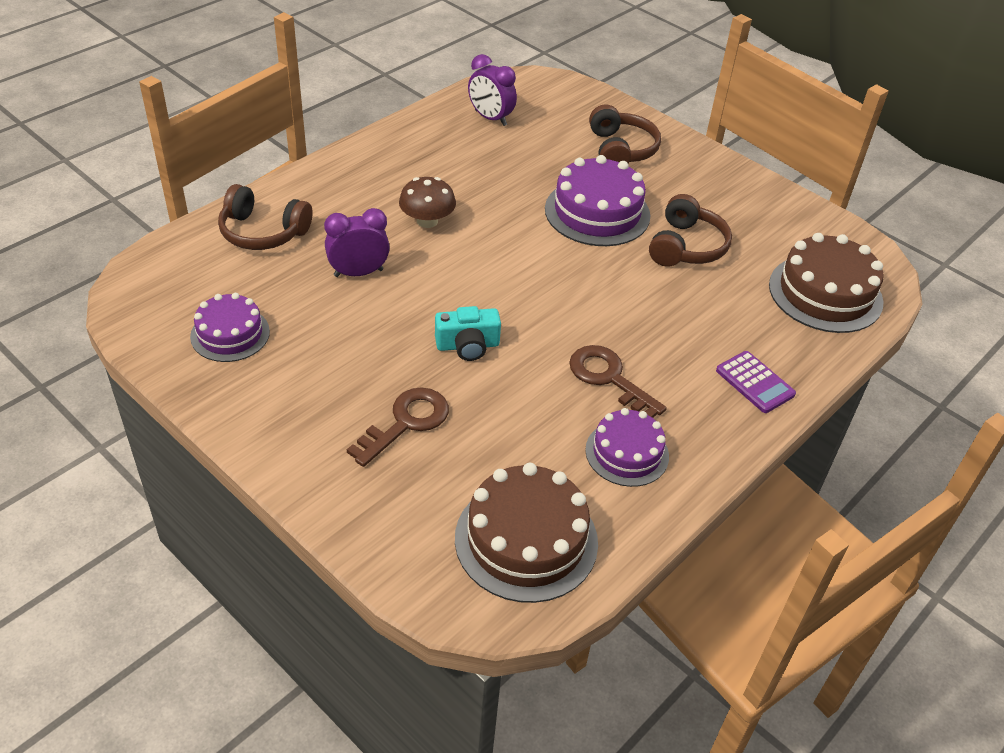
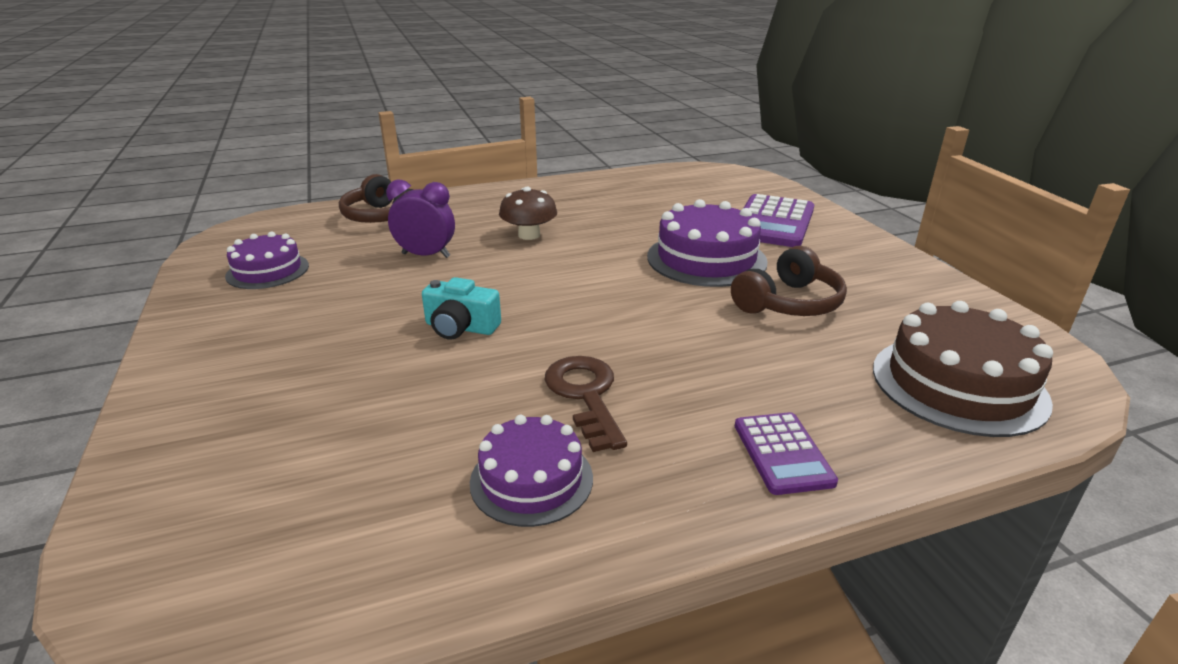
camera: 30 degrees right, 15 degrees down
(406, 422) = (323, 373): brown key -> none
(490, 118) = (660, 186): purple clock -> none
(526, 540) = (299, 537): brown cake -> none
(620, 150) = (773, 222): brown headphones -> purple calculator

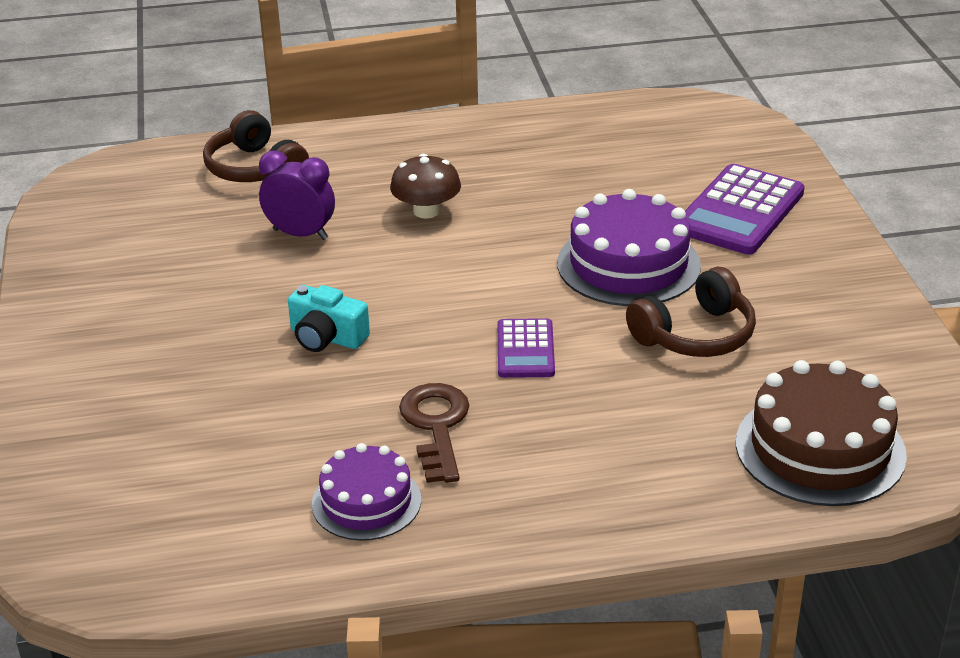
camera: 10 degrees right, 5 degrees up
(268, 271) = (124, 244): purple cake -> none
(782, 453) = (602, 501): purple calculator -> purple calculator (525, 349)

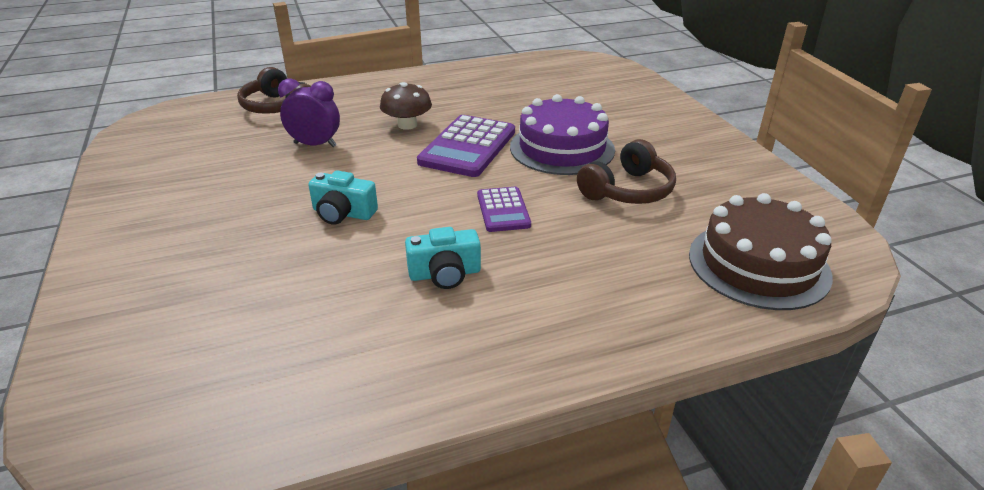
camera: 10 degrees left, 0 degrees up
(366, 502) = (395, 346): purple cake -> none
(436, 426) = (445, 274): brown key -> turquoise camera
(739, 211) = (626, 112): purple calculator -> purple calculator (467, 147)

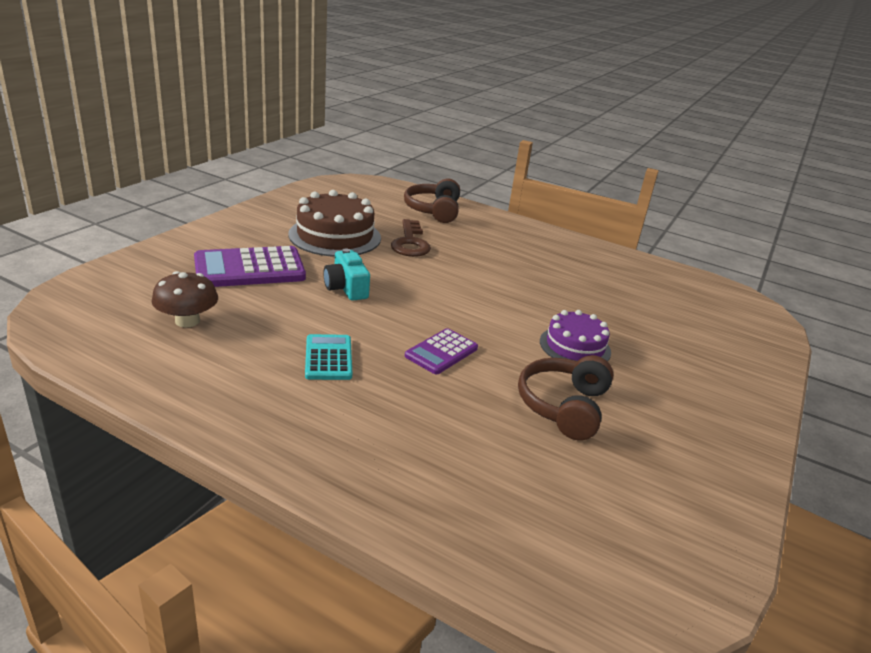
camera: 45 degrees right, 5 degrees down
(315, 145) = (410, 243): purple clock -> brown key
(407, 125) = (492, 265): brown mushroom -> brown mushroom (187, 321)
(445, 274) = (328, 358): turquoise camera -> turquoise calculator
(467, 147) = (503, 302): purple calculator -> purple calculator (249, 269)
(562, 148) = (575, 346): purple cake -> purple cake, size x0.63
(628, 190) = (564, 406): brown headphones -> brown headphones turned 105 degrees clockwise
(758, 264) = (556, 533): brown cake -> brown cake (335, 236)

